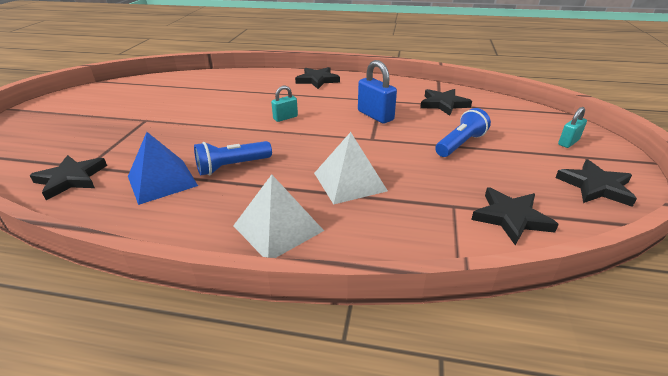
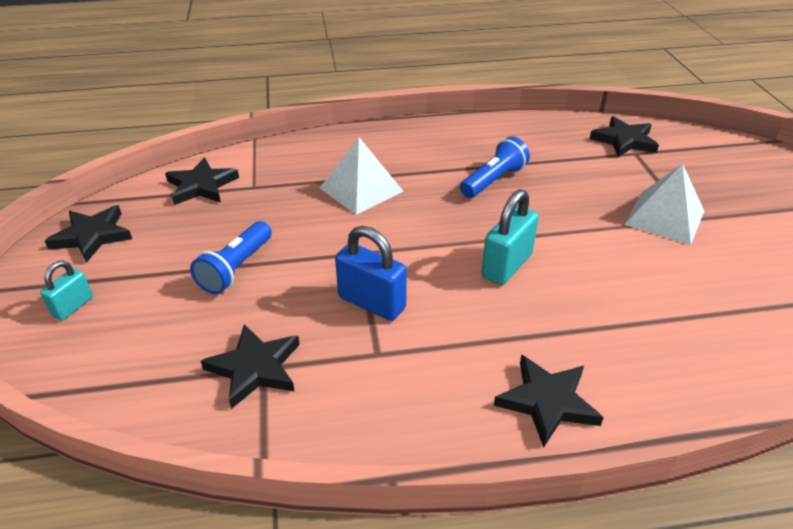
camera: 160 degrees right, 5 degrees up
(162, 180) = (541, 155): blue pyramid -> none
(278, 228) = (400, 142): white pyramid -> white pyramid (664, 217)
(285, 118) = (506, 266): turquoise padlock -> turquoise padlock, size x1.66

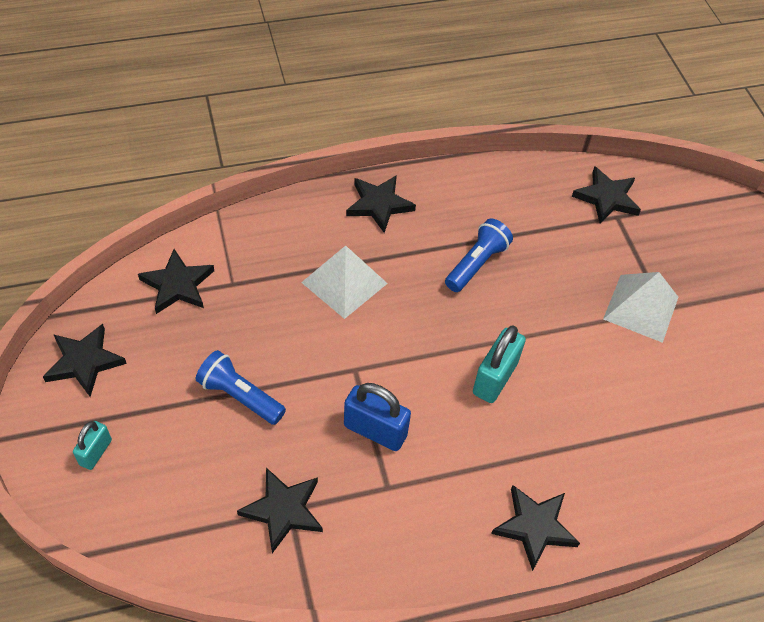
camera: 10 degrees left, 15 degrees up
(236, 268) = (240, 396): blue flashlight -> blue flashlight turned 105 degrees clockwise
(404, 139) = (379, 205): none -> black star

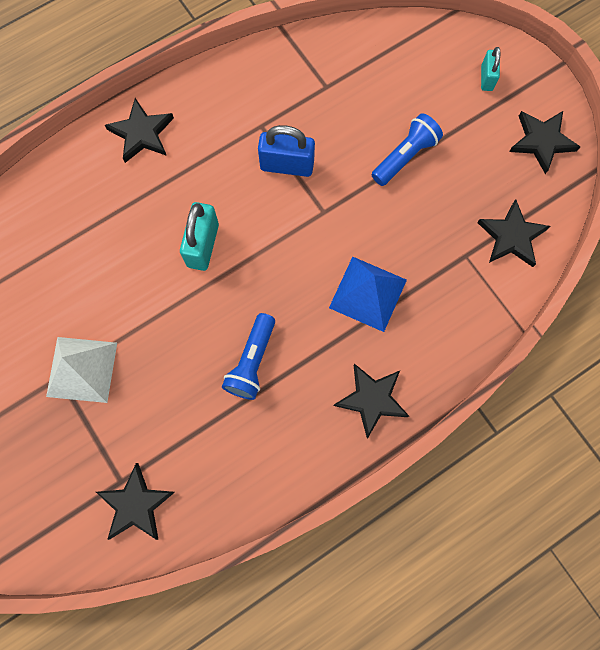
camera: 165 degrees right, 20 degrees up
(240, 396) = (405, 156): blue flashlight -> blue flashlight turned 60 degrees counterclockwise
(283, 510) = (330, 84): black star -> none
(344, 283) = (368, 293): white pyramid -> blue pyramid

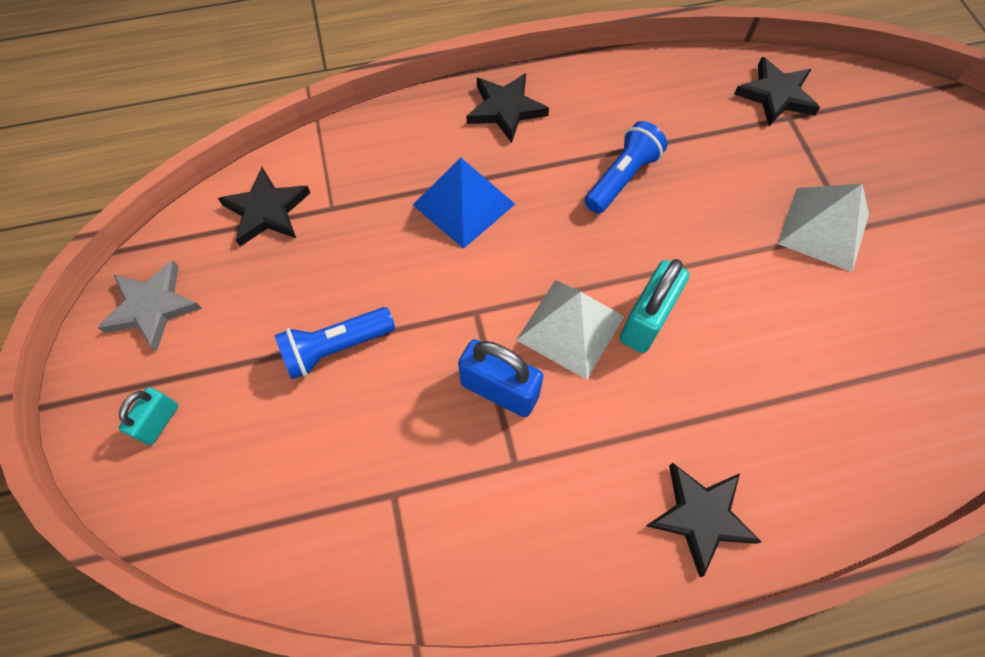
camera: 160 degrees left, 10 degrees down
(254, 222) = (570, 327): none -> white pyramid
(541, 141) = (152, 307): black star -> grey star

